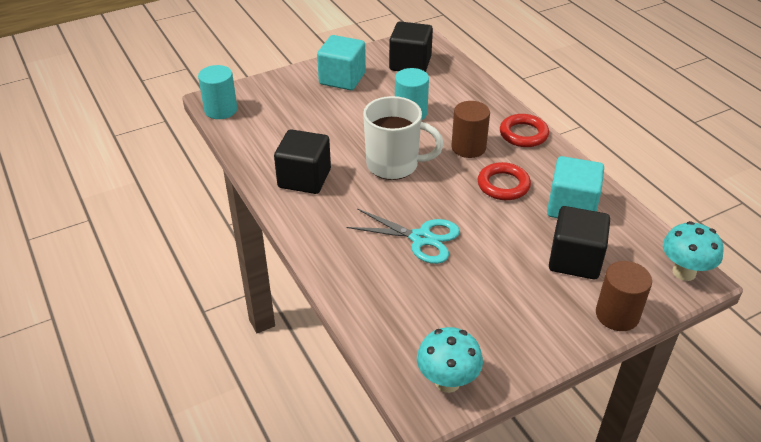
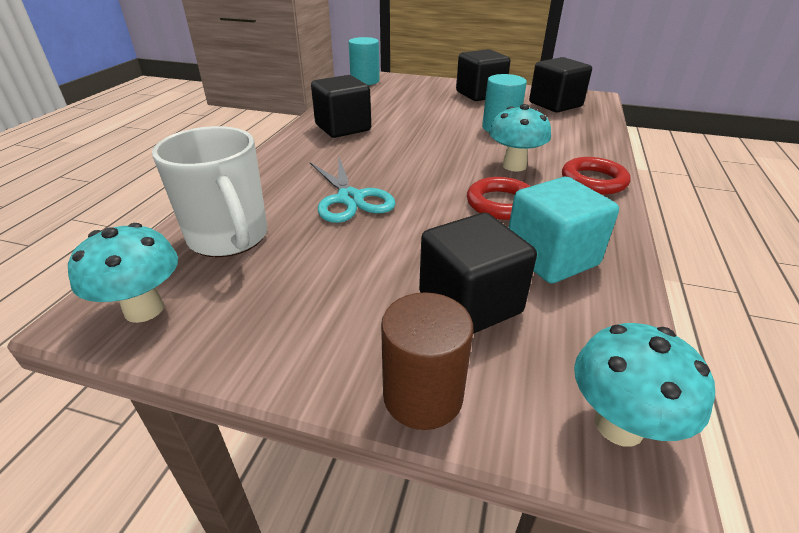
camera: 45 degrees right, 5 degrees down
(342, 79) = (480, 94): turquoise cube -> black cube
(394, 165) = (424, 148): white mug -> white mug (229, 238)
(468, 147) = (514, 166): brown cylinder -> turquoise mushroom

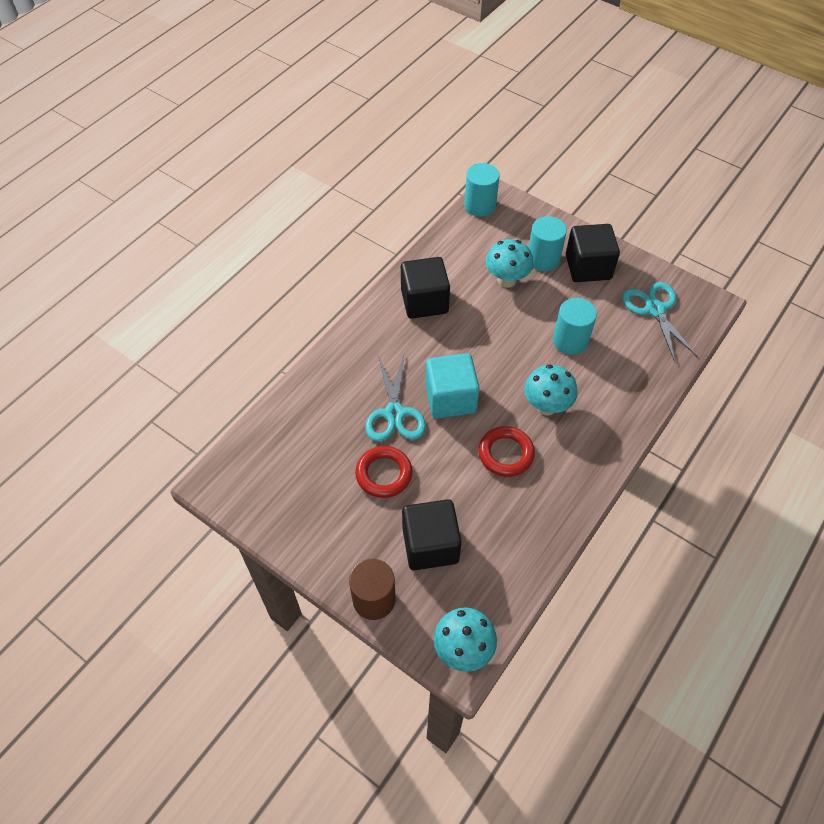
camera: 20 degrees right, 20 degrees up
(144, 309) = (241, 488): turquoise mushroom -> turquoise mushroom (506, 280)
(229, 238) = (299, 435): white mug -> none
(439, 95) = (543, 259): none -> turquoise cylinder
(551, 257) = (506, 522): turquoise cube -> turquoise cube (450, 398)
(555, 104) = (655, 309): black cube -> turquoise scissors
(593, 181) = (600, 447): red ring -> red ring (384, 474)

